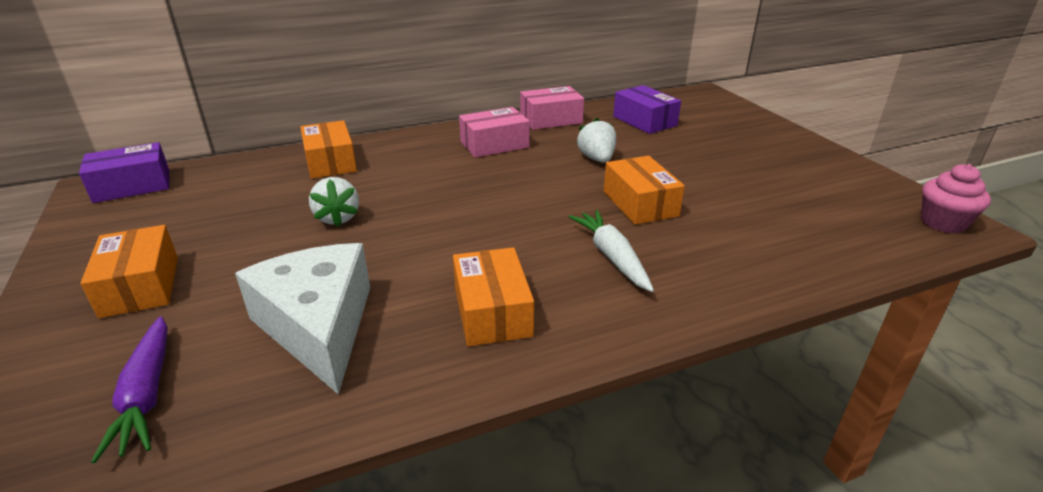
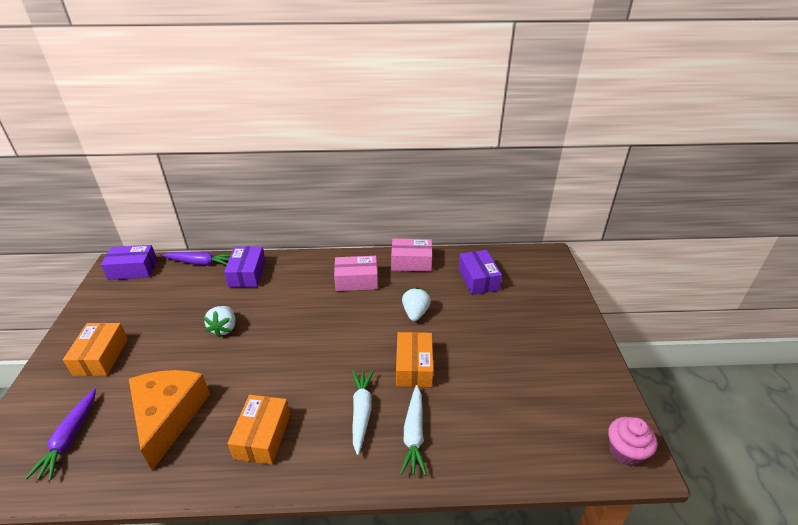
camera: 20 degrees right, 5 degrees up
(246, 163) = (200, 263): none -> purple carrot
(319, 326) = (168, 417): white cheese -> orange cheese
(330, 162) = (247, 274): orange box -> purple box
(699, 262) = (414, 434): none -> white carrot

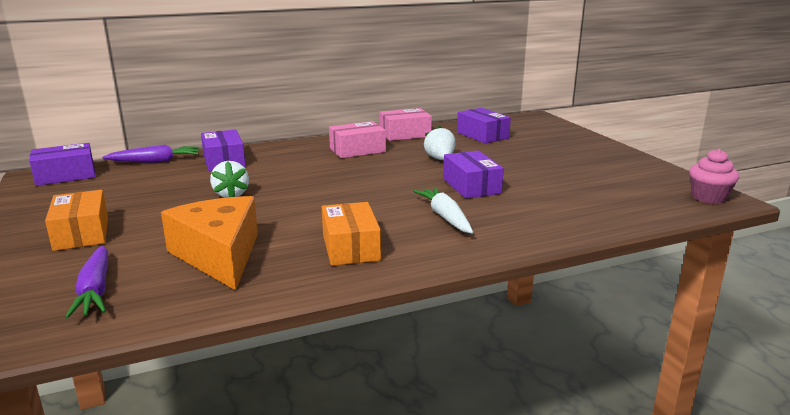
camera: 20 degrees left, 15 degrees down
(414, 367) = (471, 186): orange box -> purple box
(414, 434) = (513, 220): white carrot -> none

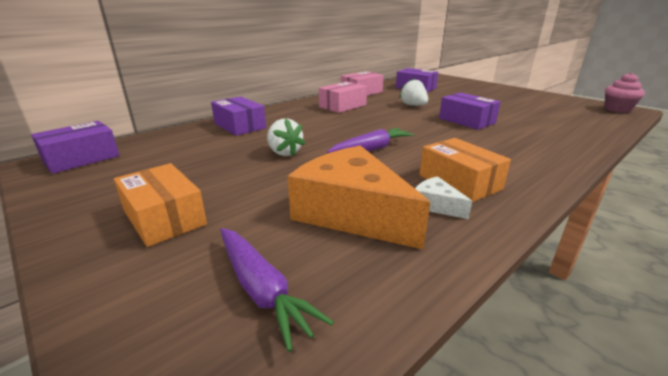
camera: 20 degrees left, 5 degrees up
(155, 161) = (171, 134): purple carrot -> purple carrot (371, 149)
(297, 262) = (436, 205): none -> white cheese
(445, 217) = (487, 145): white carrot -> none

